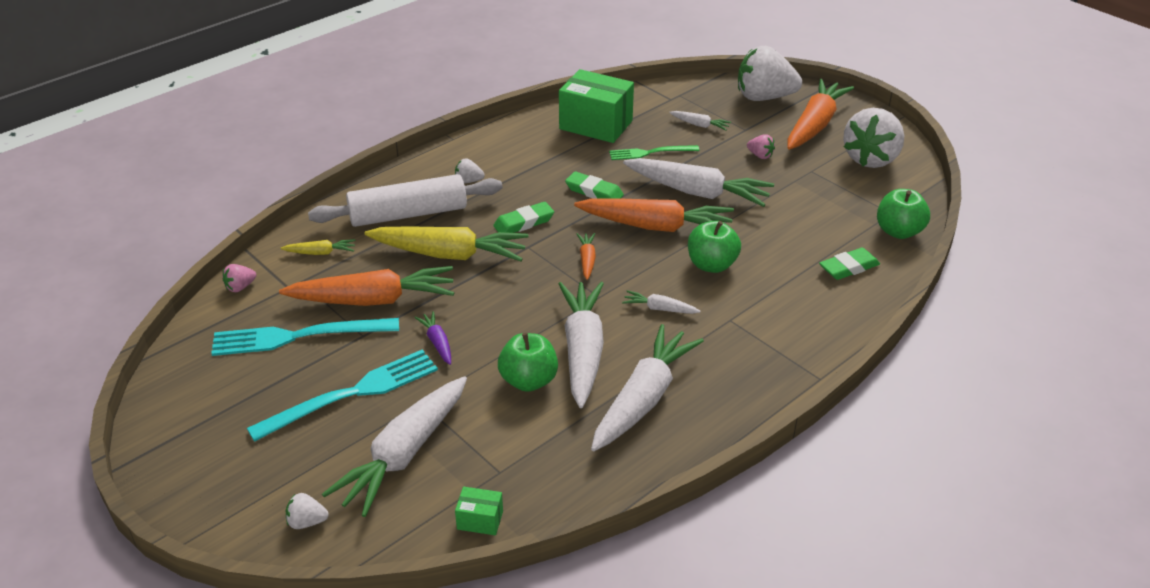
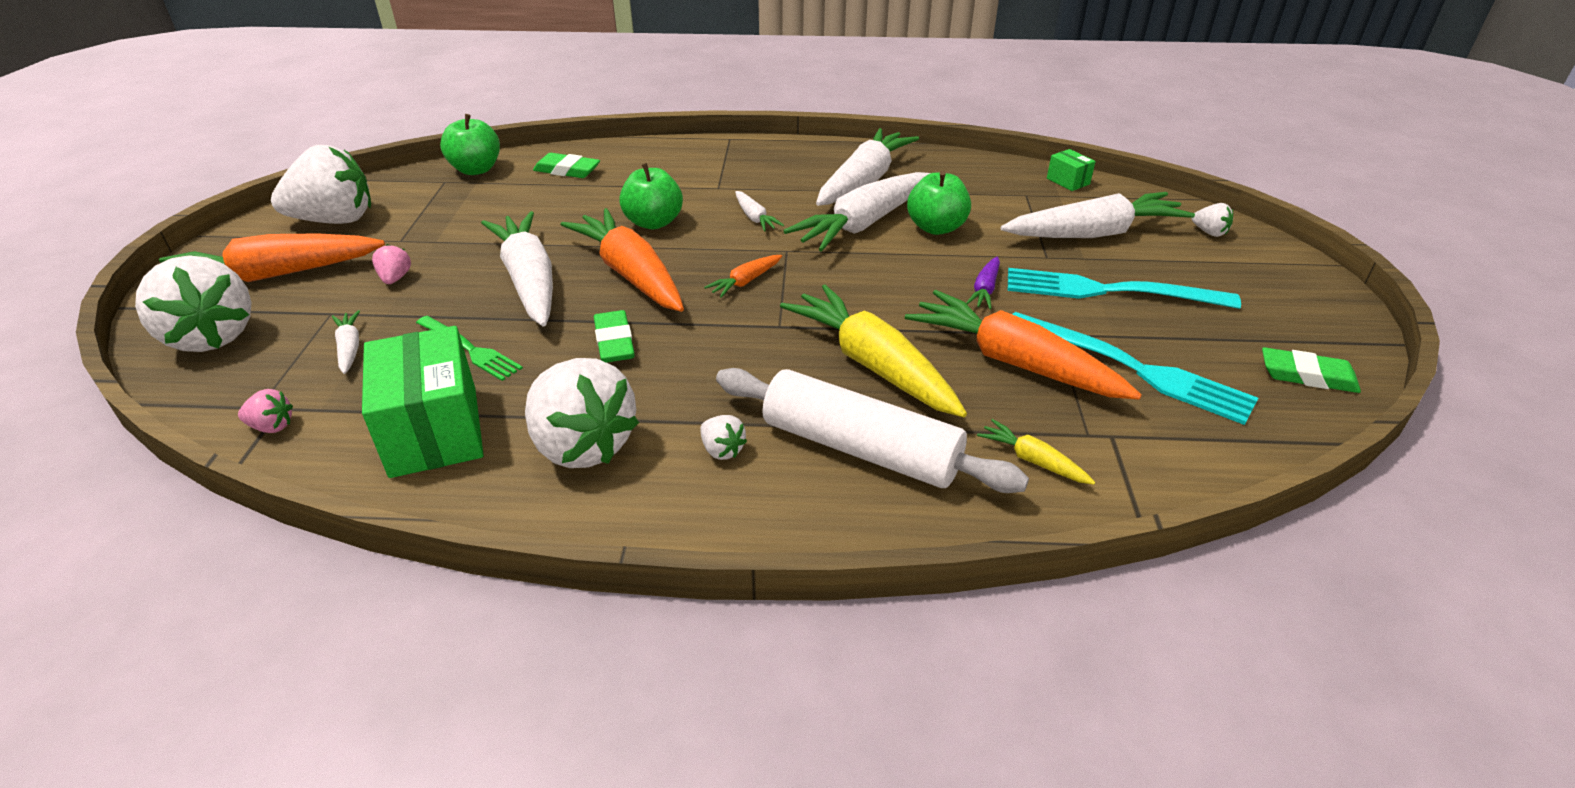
camera: 135 degrees left, 0 degrees up
(240, 287) = (1182, 472): pink strawberry -> pink strawberry (272, 426)
(524, 223) = (743, 352): green eraser -> green eraser (1307, 376)
(528, 152) = (582, 445): none -> white strawberry
(643, 398) = (864, 181): white carrot -> white carrot turned 135 degrees clockwise

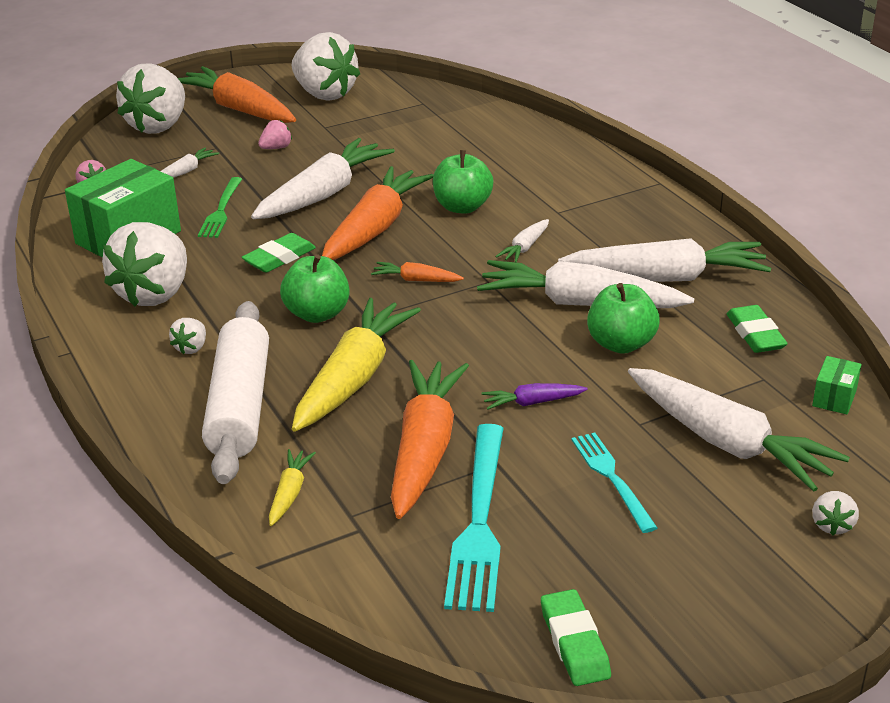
camera: 60 degrees right, 5 degrees down
(476, 169) = (455, 105): green apple -> green apple (317, 314)
(567, 170) = (500, 139): green eraser -> green eraser (755, 334)
(1109, 291) = (611, 478): turquoise fork -> turquoise fork, size x0.60

